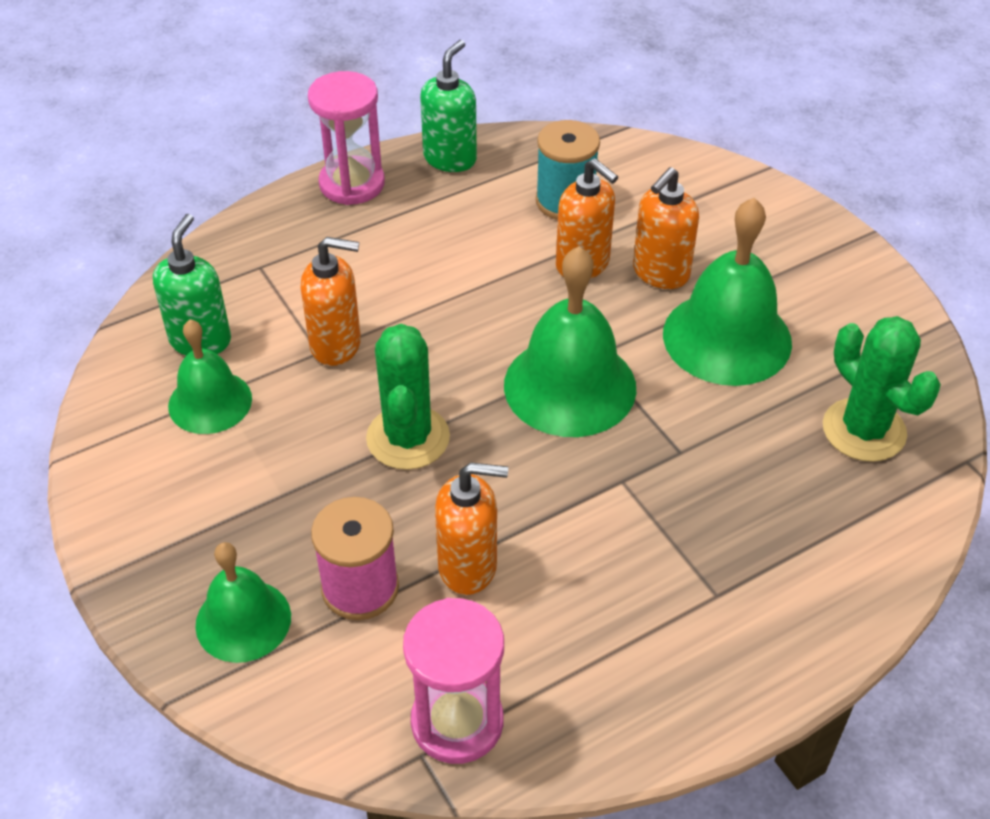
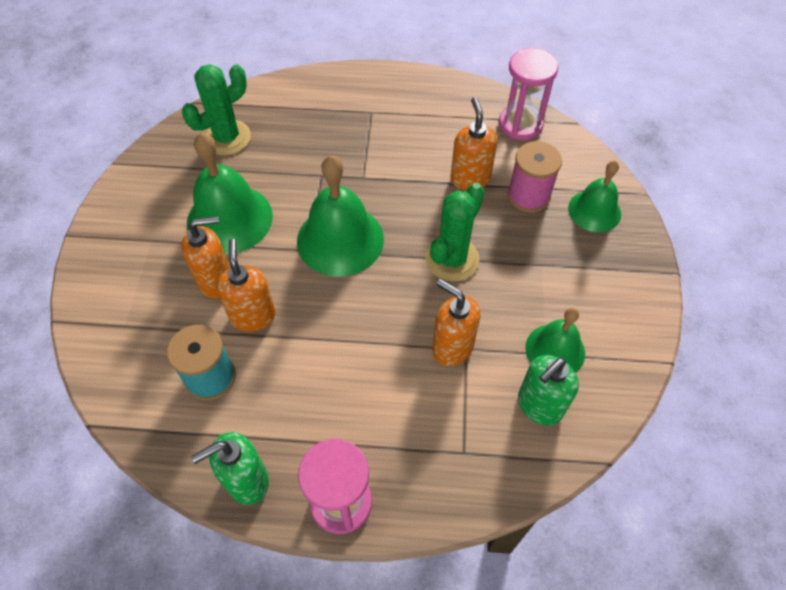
camera: 145 degrees left, 10 degrees up
(468, 566) = (470, 178): orange soap dispenser -> orange soap dispenser turned 45 degrees clockwise
(864, 430) = (227, 138): green cactus -> green cactus turned 45 degrees clockwise

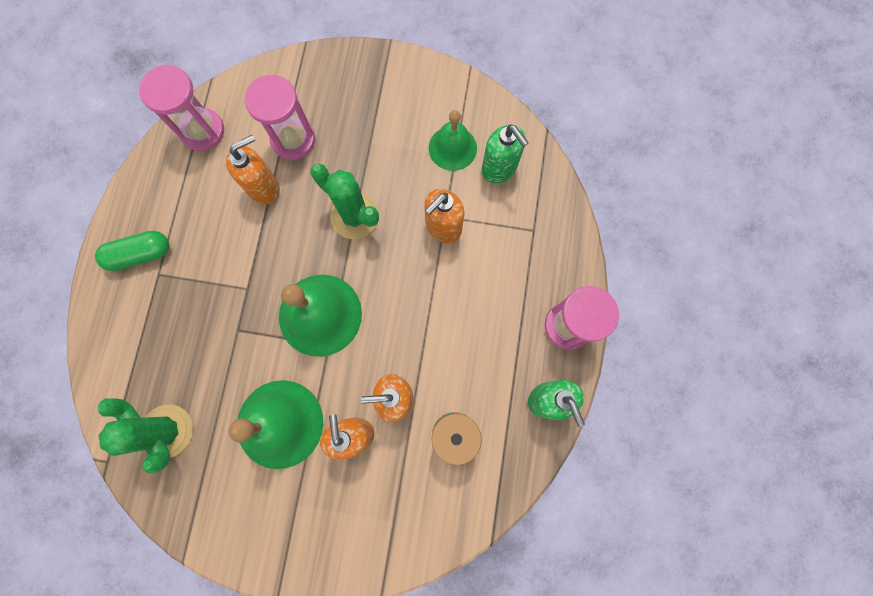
camera: 85 degrees left, 20 degrees up
(389, 97) = (140, 254): none -> green capsule
(470, 178) = (264, 188): orange soap dispenser -> orange soap dispenser turned 150 degrees clockwise
(528, 196) = (293, 140): pink spool -> pink hourglass
(594, 211) = (318, 88): green bell -> none

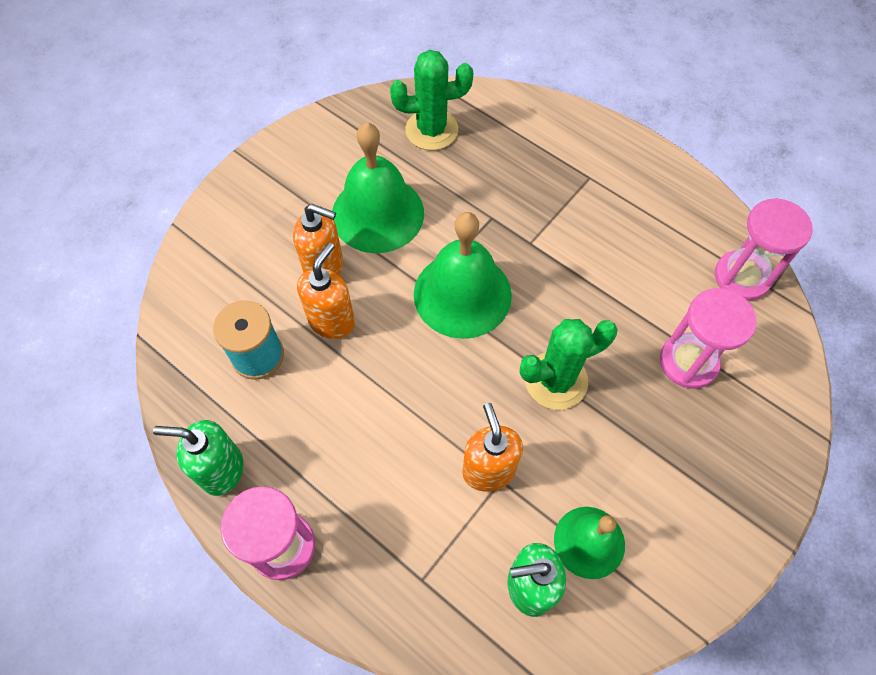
camera: 120 degrees right, 15 degrees down
(140, 254) = (619, 171): green capsule -> none
(264, 188) = (639, 306): orange soap dispenser -> none

